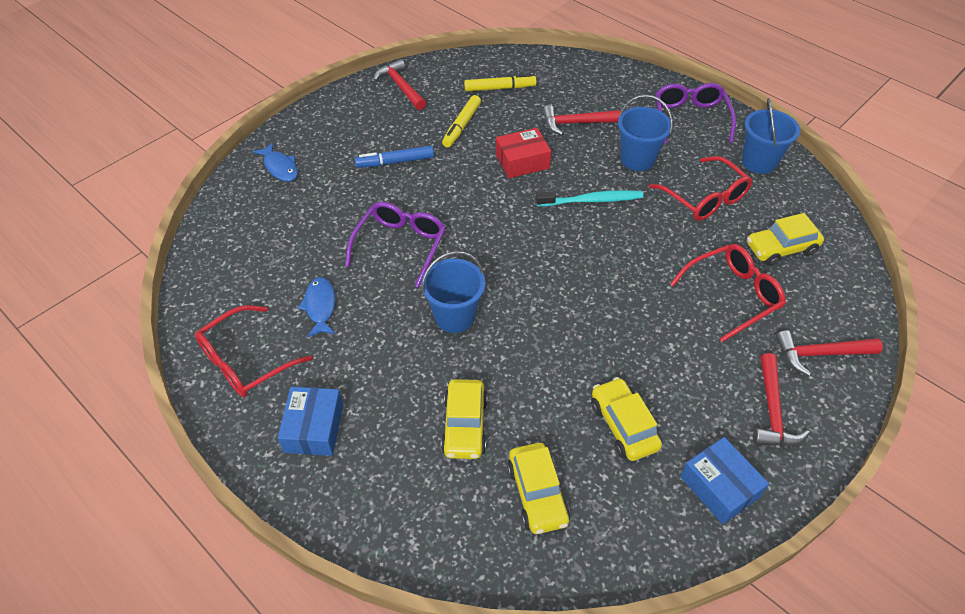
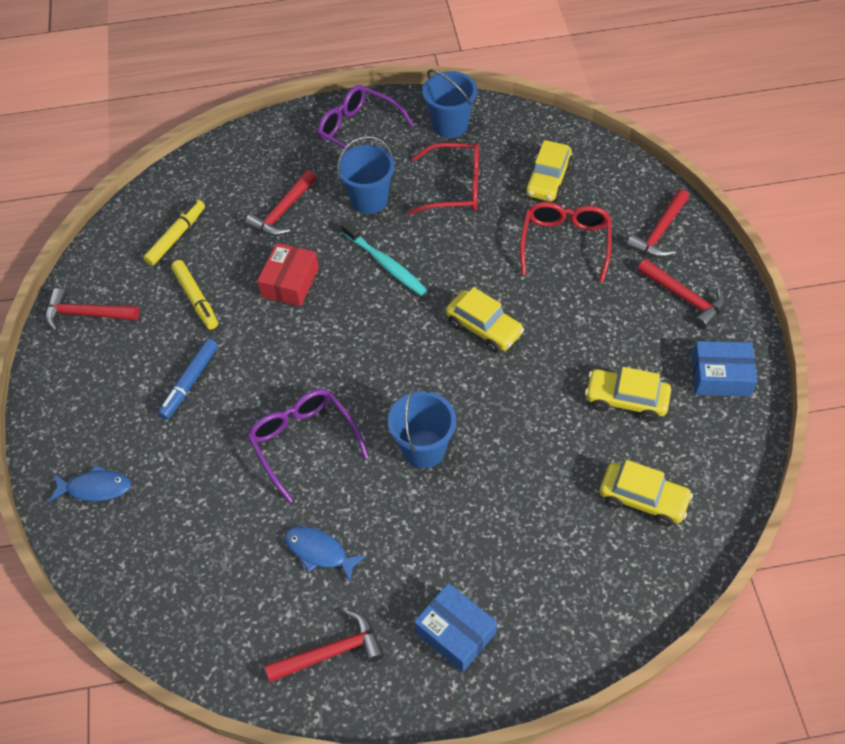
camera: 50 degrees left, 5 degrees up
(246, 361) = (331, 652): red glasses -> red hammer
(464, 426) = (542, 511): yellow car -> yellow car (484, 328)
(592, 200) = (385, 264): turquoise toothbrush -> turquoise toothbrush turned 105 degrees clockwise

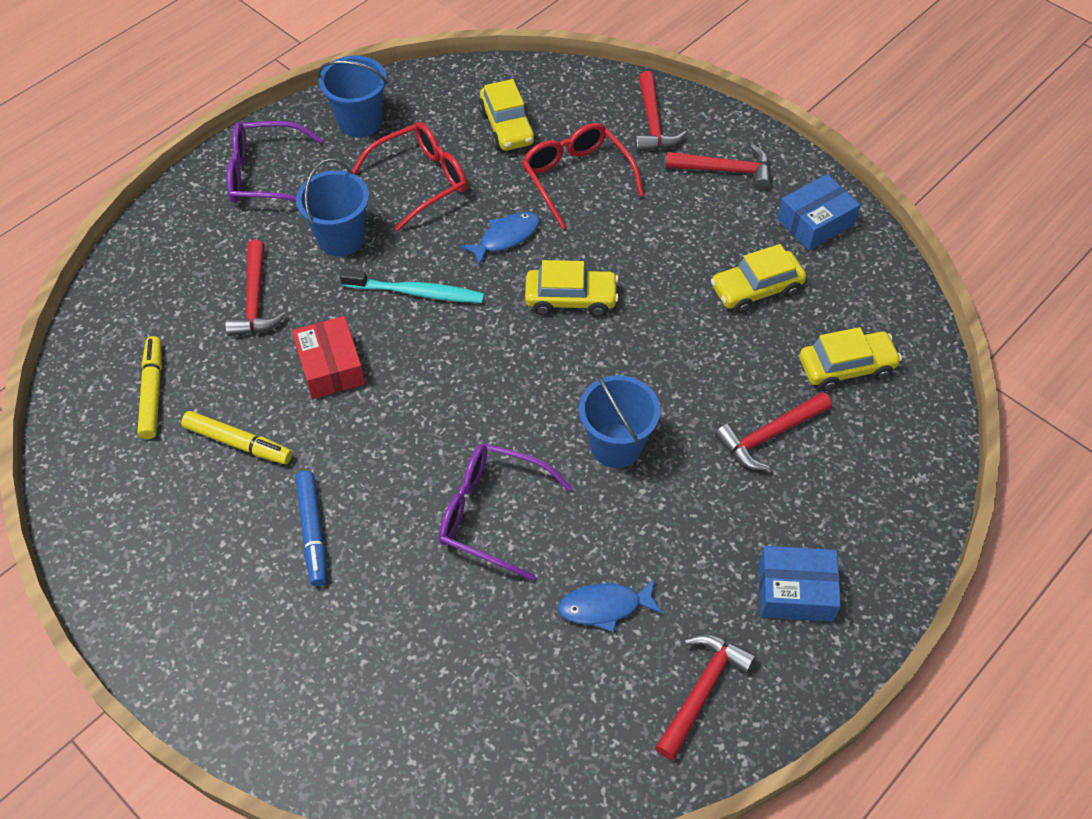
camera: 40 degrees left, 0 degrees up
(86, 314) = (119, 535): red hammer -> red hammer (769, 436)
(95, 488) = (306, 706): blue fish -> blue fish (506, 237)

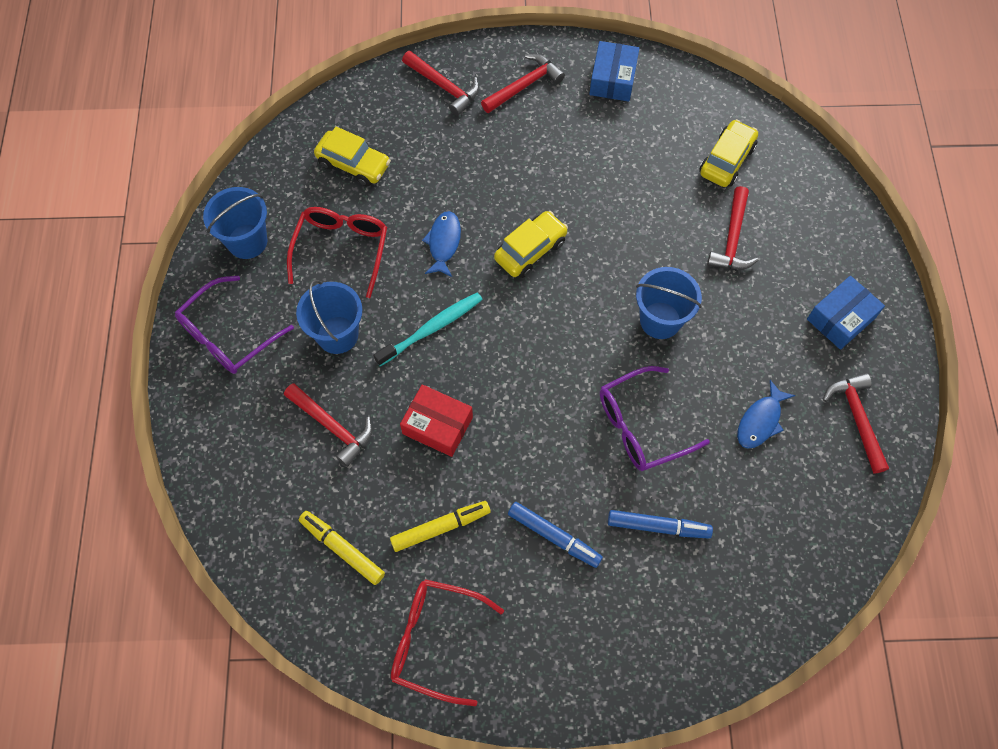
camera: 45 degrees left, 10 degrees up
(405, 606) = (658, 526): none -> blue marker
(577, 178) = (441, 165): red glasses -> red glasses (436, 641)
(756, 289) = (627, 152): yellow car -> none

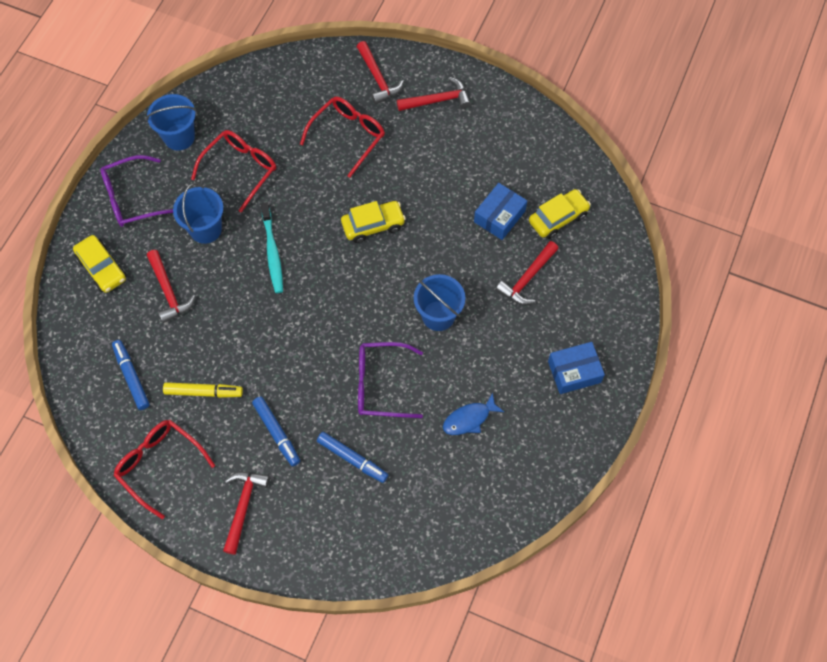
camera: 25 degrees right, 0 degrees up
(342, 549) = (131, 377): yellow marker -> blue marker
(353, 164) = (281, 111): yellow car -> yellow car (102, 268)
(432, 328) = (272, 252): turquoise toothbrush -> turquoise toothbrush turned 90 degrees clockwise
(437, 425) = (239, 321): red box -> none
(444, 243) = (314, 194): blue fish -> none
(446, 163) = (347, 136): none -> red glasses
(612, 79) = (507, 121): blue box -> blue box (499, 216)
(856, 418) = (541, 448): red hammer -> red hammer (243, 506)

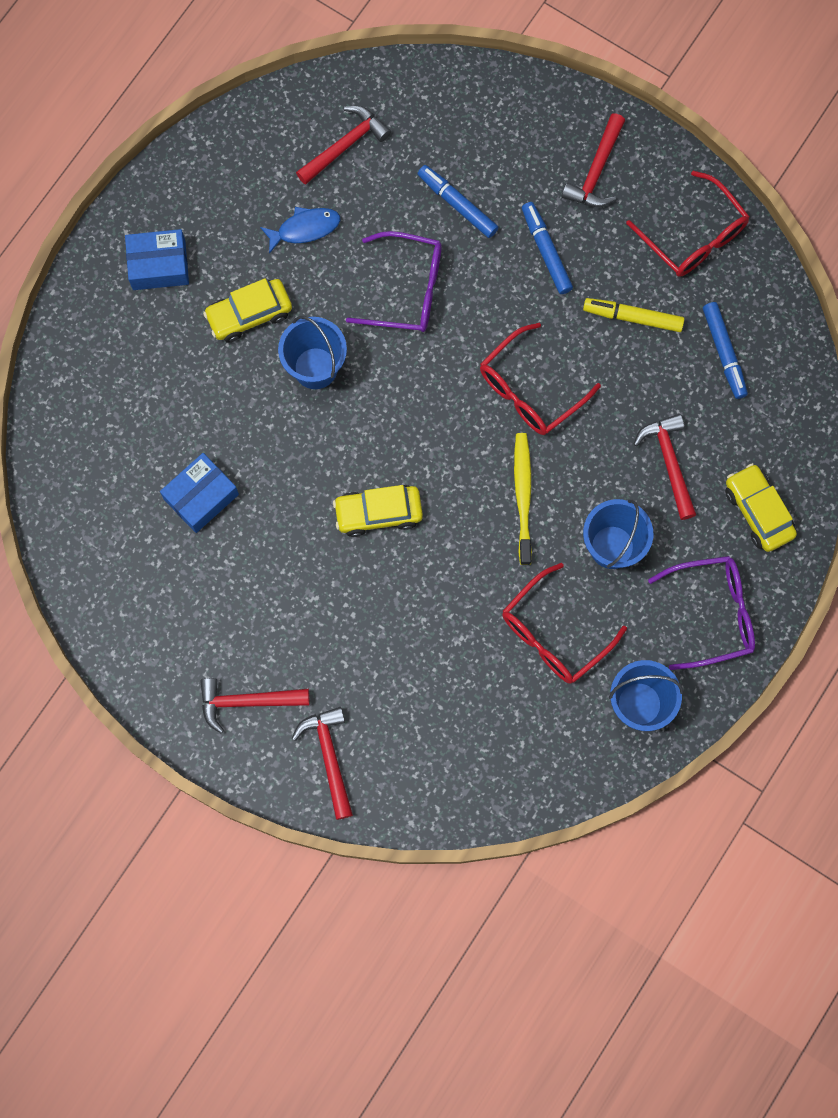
camera: 170 degrees left, 10 degrees up
(272, 252) = (523, 496): turquoise toothbrush -> yellow toothbrush
(347, 136) = (391, 662): red glasses -> red glasses (530, 389)
(527, 279) = (186, 399): red hammer -> red hammer (345, 145)
(558, 218) = (121, 480): yellow car -> yellow car (249, 314)

